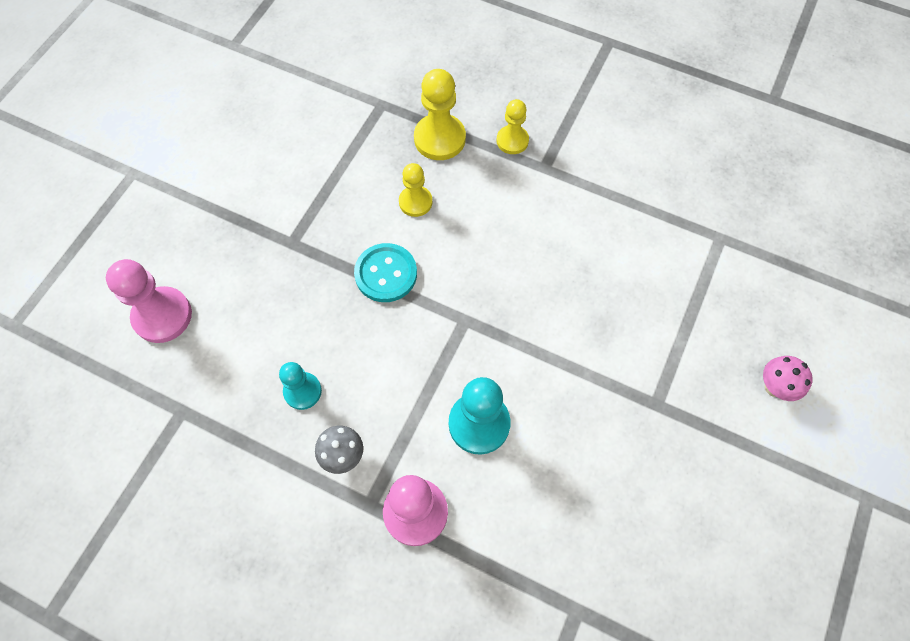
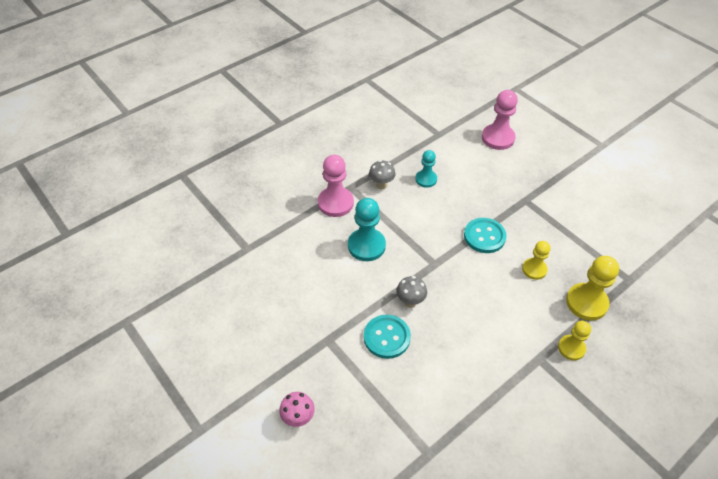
camera: 115 degrees right, 15 degrees down
(543, 327) = (410, 302): none -> grey mushroom
(611, 334) = (387, 337): none -> turquoise button

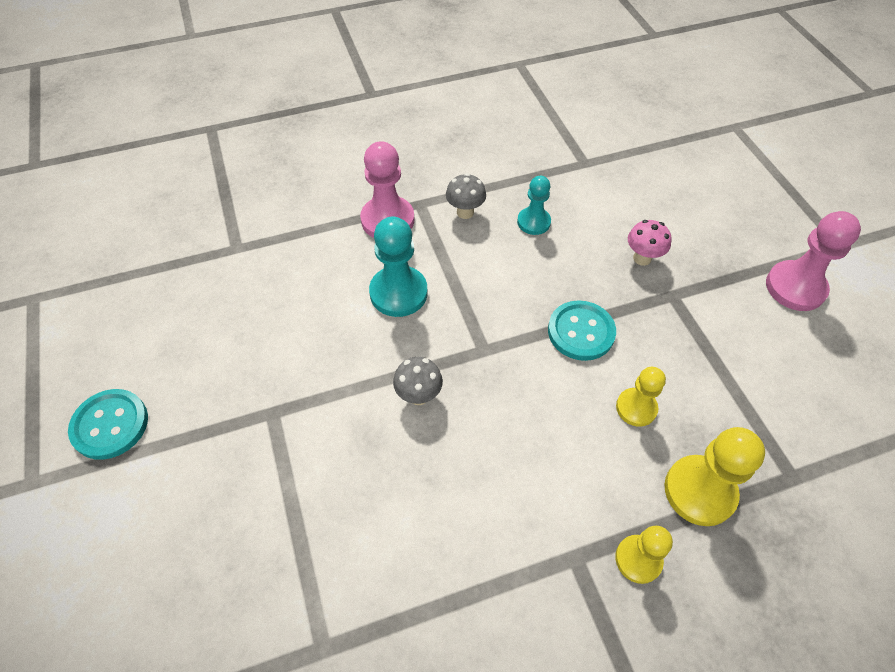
camera: 20 degrees right, 5 degrees up
(298, 418) = (168, 515): pink mushroom -> pink mushroom (642, 258)
(387, 337) = (356, 438): turquoise button -> turquoise button (110, 425)
(498, 138) = (673, 191): pink pawn -> pink pawn (795, 287)

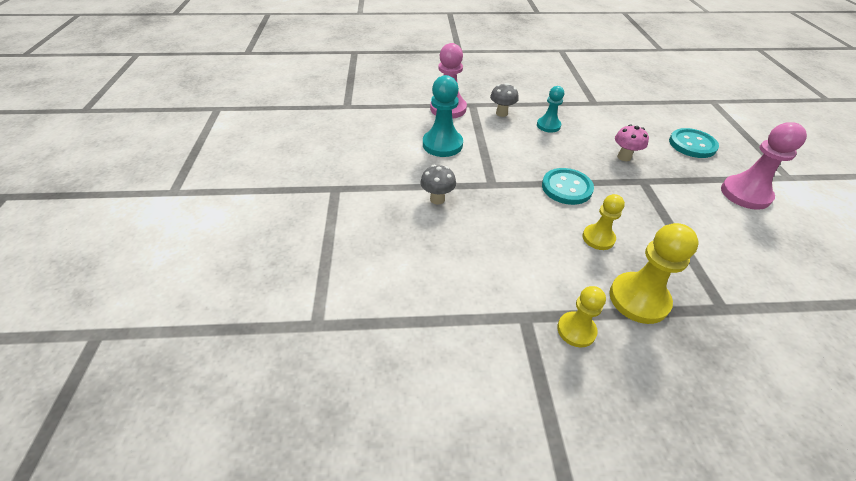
camera: 15 degrees right, 10 degrees down
(110, 425) = (232, 174): turquoise button -> turquoise button (692, 144)

